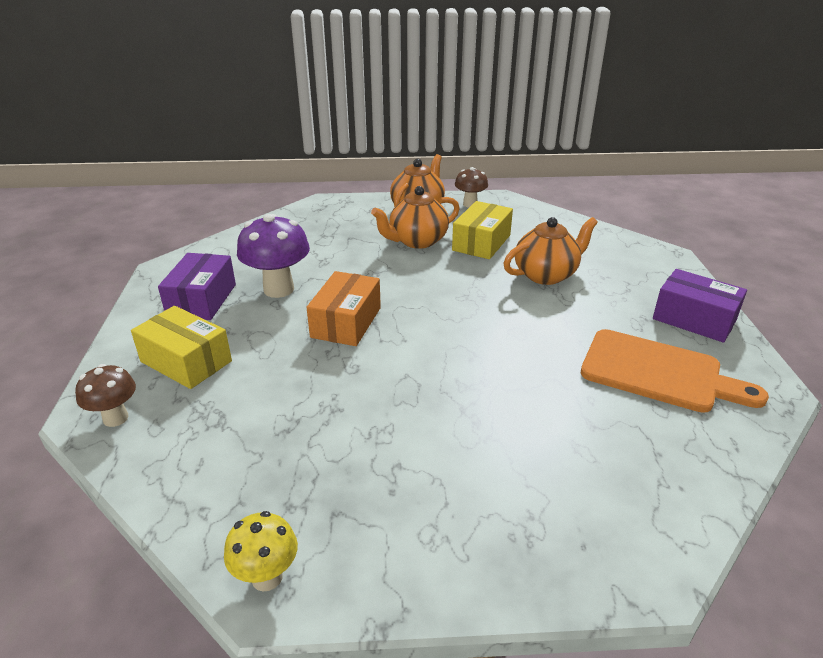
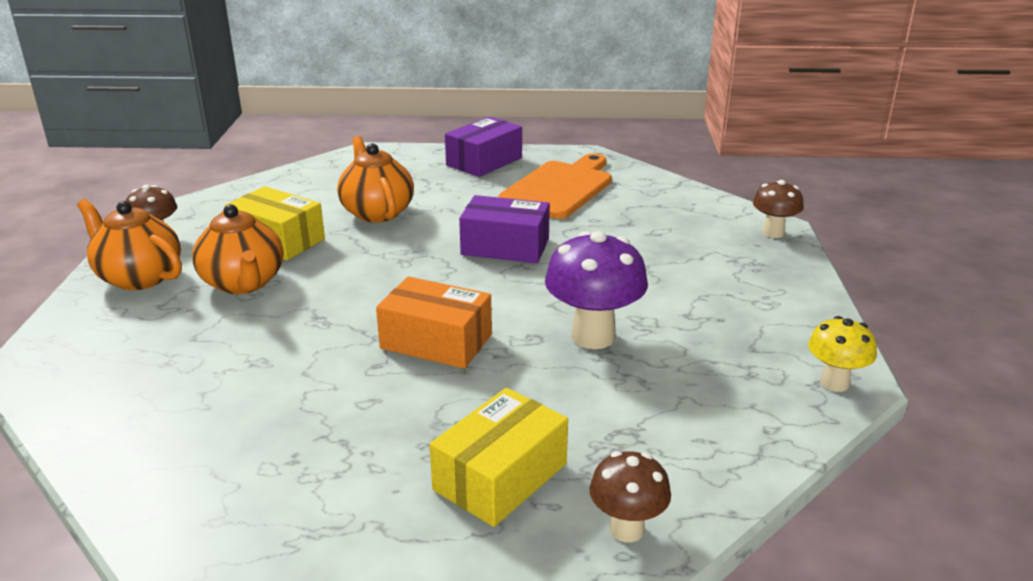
camera: 85 degrees left, 5 degrees down
(202, 300) = (326, 481): purple box -> purple box (505, 246)
(279, 289) = (326, 401): purple mushroom -> purple mushroom (593, 336)
(626, 569) = (773, 233): none -> brown mushroom

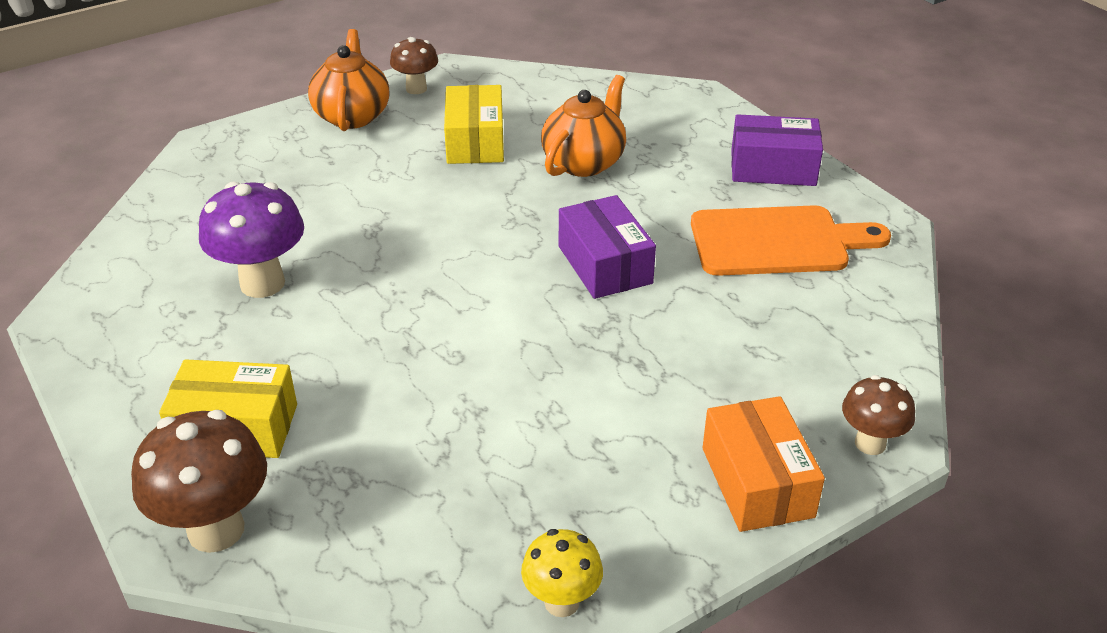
camera: 55 degrees right, 10 degrees up
(243, 283) = (391, 164): orange teapot -> none
(436, 341) = (397, 304): orange box -> orange box (757, 482)
(593, 336) = (492, 392): purple mushroom -> purple mushroom (262, 283)
(626, 529) = (216, 530): brown mushroom -> brown mushroom, size x1.67

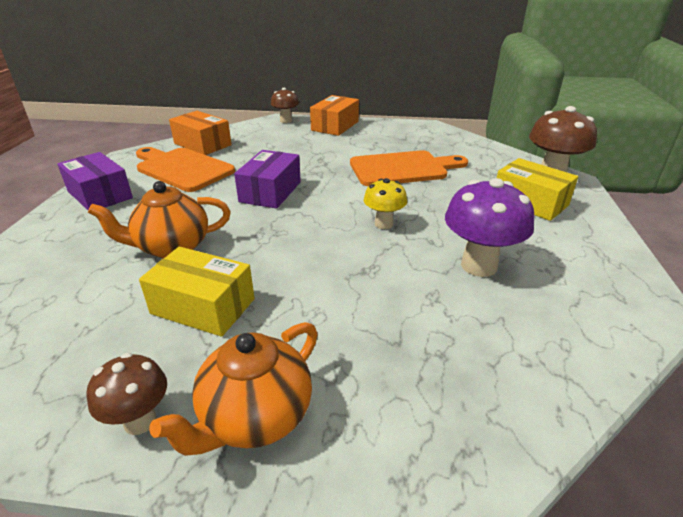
camera: 140 degrees left, 5 degrees down
(475, 141) = (203, 306): yellow box -> yellow box turned 75 degrees clockwise
(485, 409) = (403, 169): none -> orange cutting board
(561, 602) = (431, 128): yellow mushroom -> yellow mushroom (383, 224)
(856, 297) = (202, 144): none -> orange box

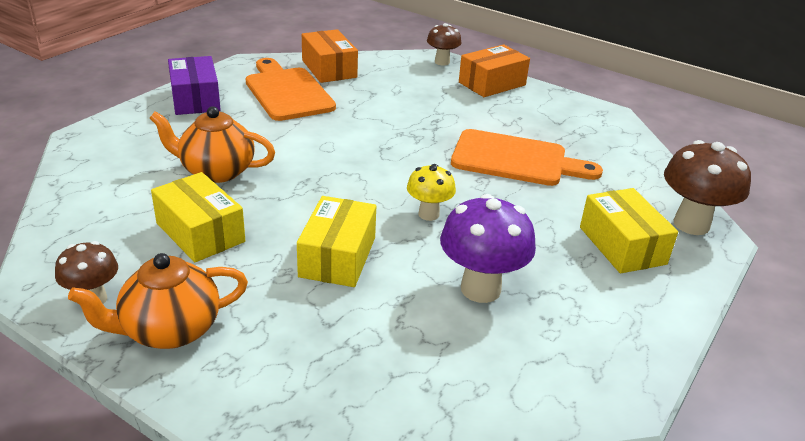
camera: 25 degrees right, 0 degrees up
(270, 192) = (349, 143): purple box -> none
(347, 282) = (337, 257): none -> yellow box

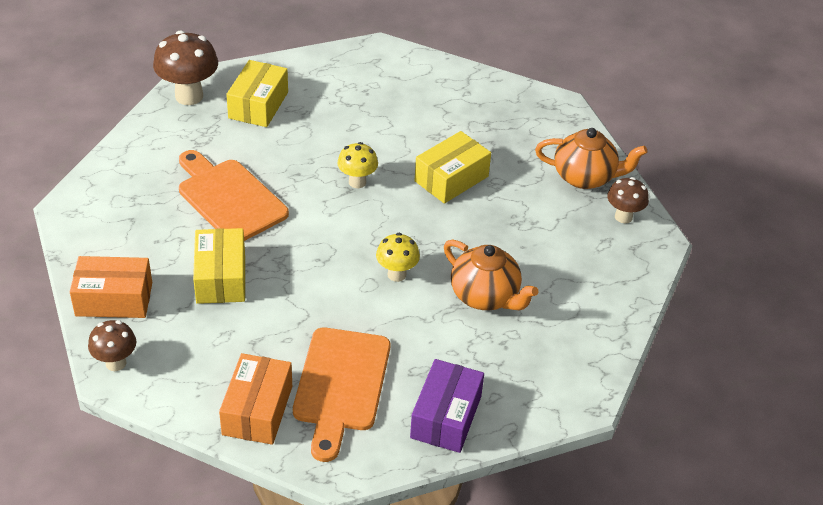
camera: 145 degrees left, 10 degrees up
(200, 232) = (531, 239): yellow box -> yellow box (221, 277)
(311, 159) = (396, 274): none -> yellow mushroom
(480, 289) = (383, 121): purple mushroom -> none

